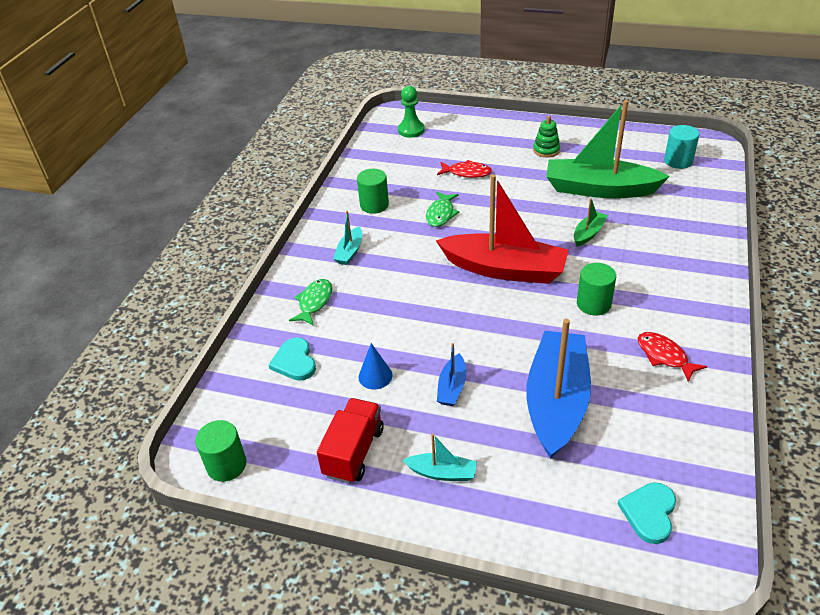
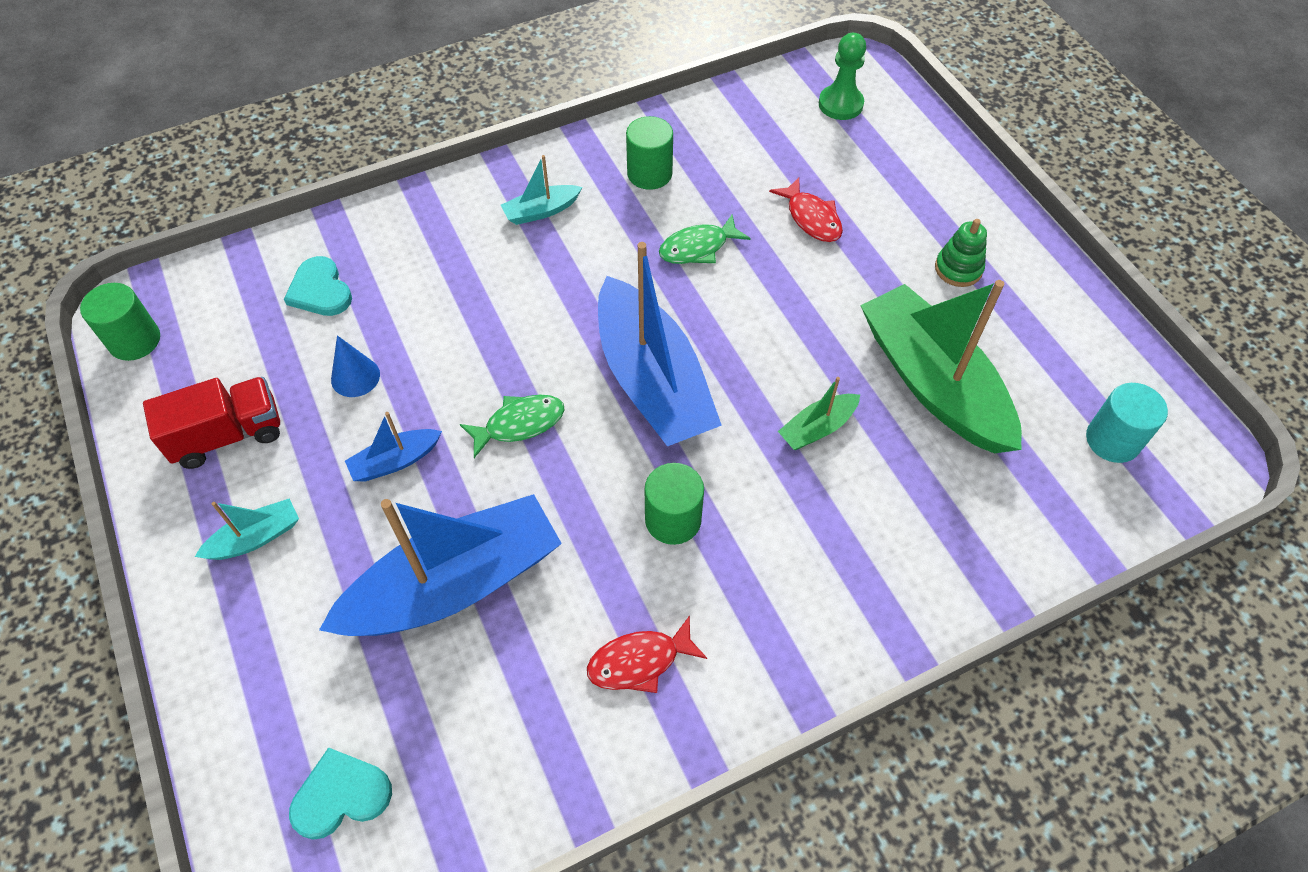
camera: 45 degrees right, 15 degrees up
(294, 361) = (320, 290): turquoise heart -> turquoise heart turned 60 degrees counterclockwise
(314, 302) = (427, 240): green fish -> green fish (519, 424)
(442, 473) = (255, 538): turquoise boat -> turquoise boat turned 90 degrees counterclockwise
(504, 269) = (652, 381): red boat -> blue boat
(588, 233) = (817, 428): green boat -> green boat turned 150 degrees clockwise
(664, 356) = (639, 661): red fish -> red fish turned 120 degrees counterclockwise

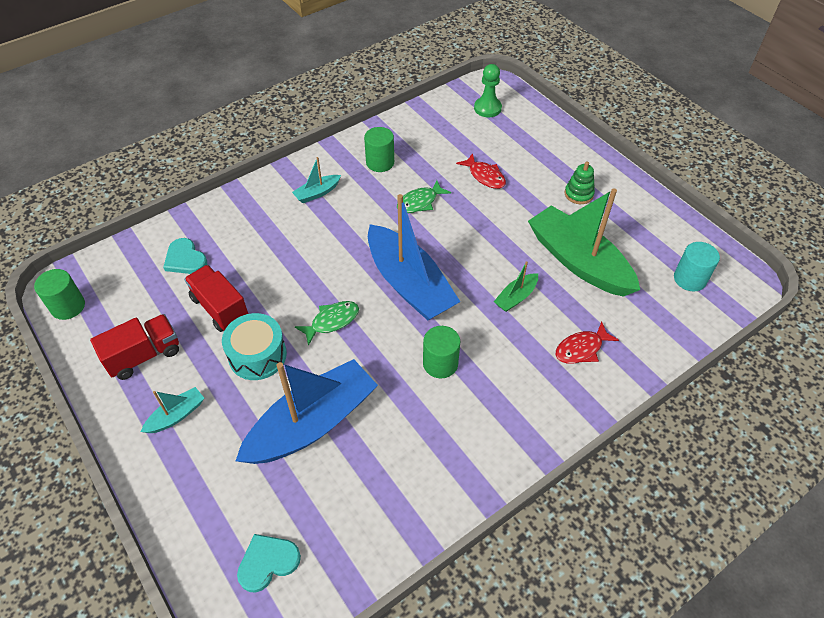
camera: 10 degrees left, 5 degrees down
(355, 377) = (220, 308): blue cone -> red truck
(395, 461) = (257, 355): blue boat -> turquoise drum
(639, 661) = (438, 450): red fish -> red fish (581, 349)

